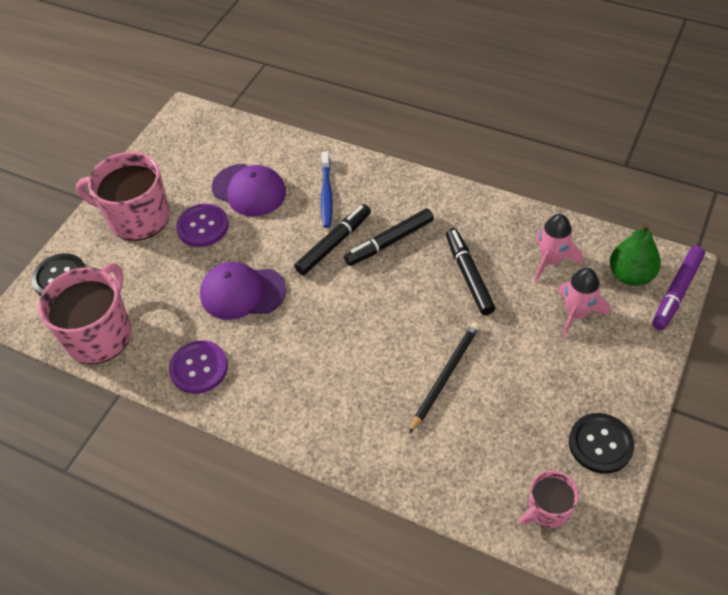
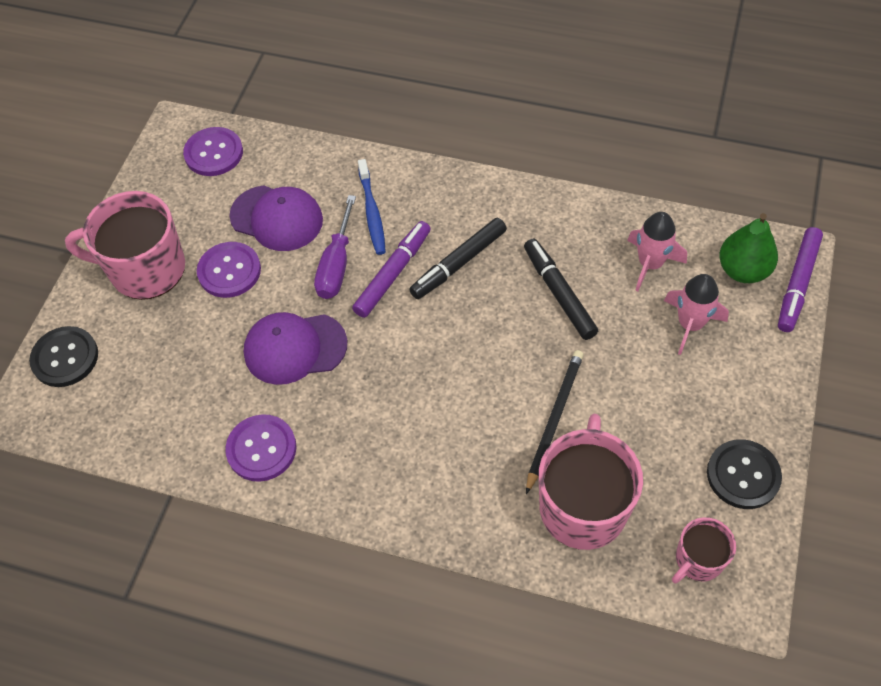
camera: 10 degrees left, 5 degrees up
(100, 334) = (130, 423): pink mug -> pink mug (583, 506)
(210, 135) = (214, 153): none -> purple button
(289, 232) = (336, 265): none -> purple screwdriver
(333, 243) = (393, 273): black marker -> purple marker

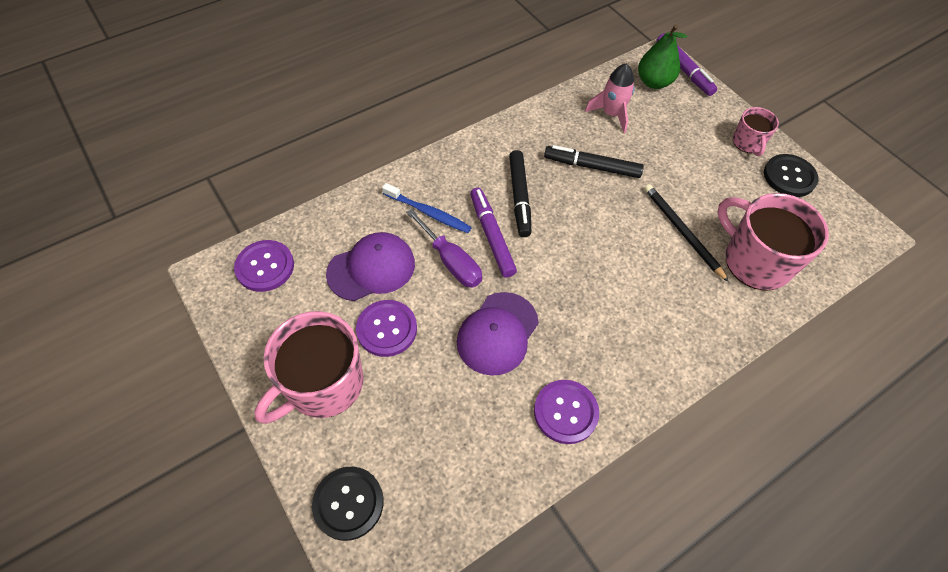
camera: 55 degrees left, 0 degrees up
(690, 324) = (670, 128): pink rocket -> none
(698, 560) = (830, 234): pink mug -> pink mug (748, 143)

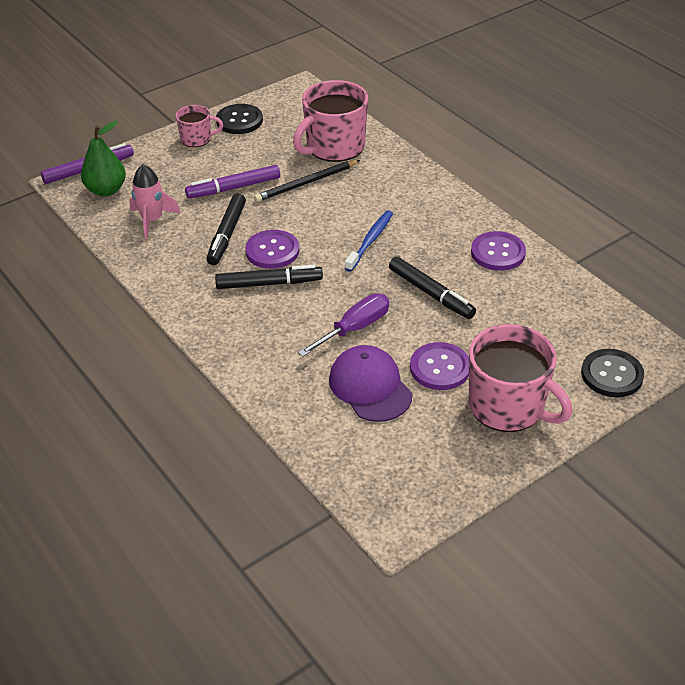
camera: 90 degrees left, 15 degrees down
(265, 267) = (378, 476): purple button -> purple button (272, 251)
(428, 213) = (293, 349): blue toothbrush -> blue toothbrush (370, 241)
(491, 236) = (320, 301): purple marker -> purple marker (233, 188)
(497, 333) = (431, 293): purple cap -> black marker

